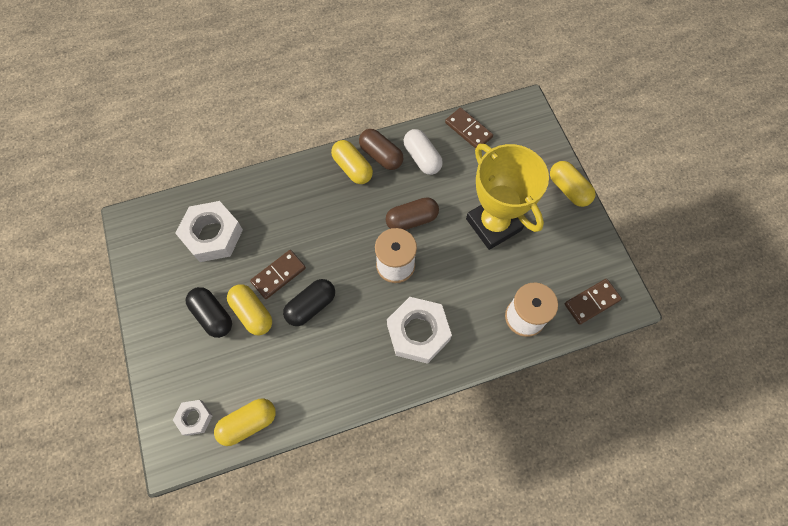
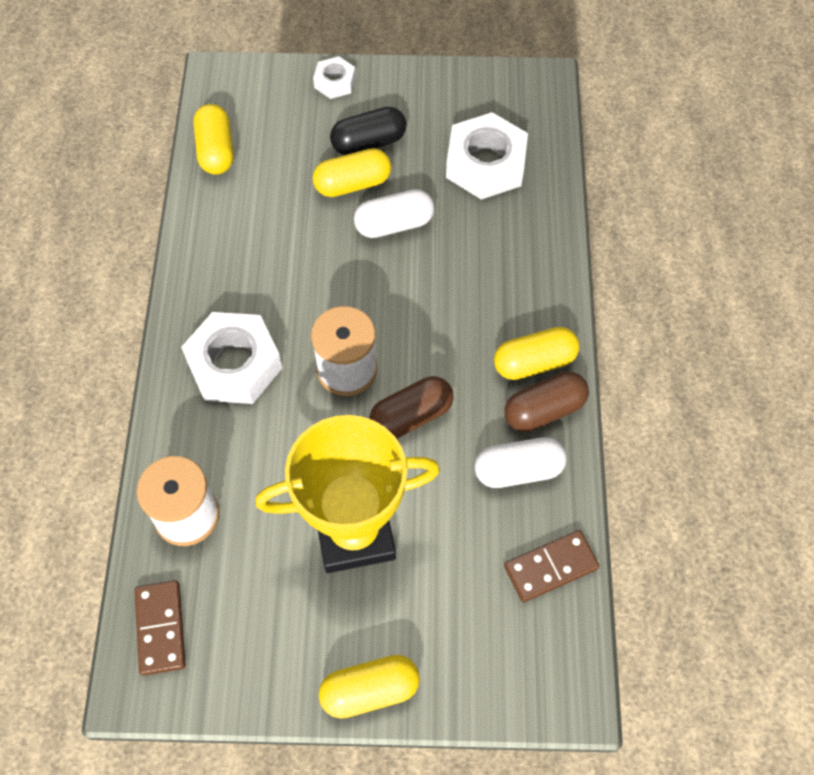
camera: 110 degrees right, 5 degrees down
(194, 418) = (249, 102): white nut -> white nut (335, 82)
(278, 275) = (394, 224): brown domino -> white capsule
(311, 306) = (332, 250): black capsule -> none
(412, 220) = (411, 416): brown capsule -> brown capsule turned 60 degrees clockwise

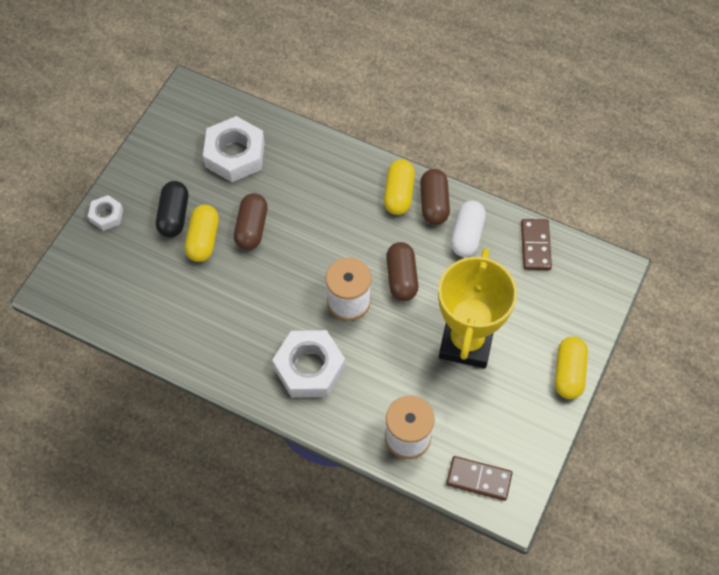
camera: 65 degrees left, 0 degrees up
(216, 150) = (120, 316): yellow capsule -> none
(394, 224) = (251, 228): white capsule -> brown capsule

